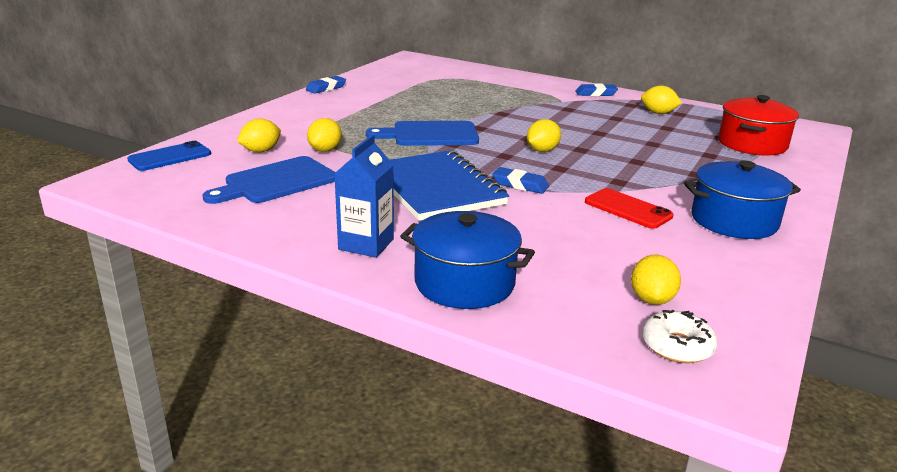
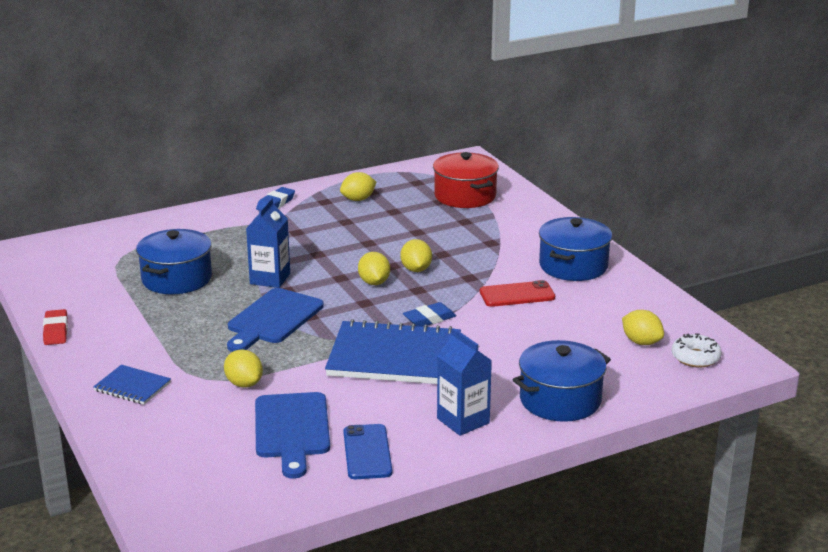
camera: 55 degrees left, 0 degrees up
(170, 157) = (153, 475): blue phone -> blue phone (367, 452)
(261, 151) = (202, 419): yellow lemon -> yellow lemon (416, 269)
(281, 122) = (132, 387): none -> blue notebook
(326, 88) = (56, 331): blue eraser -> red eraser
(440, 97) = (177, 279): none -> blue pot
(486, 119) = (270, 279): none -> blue carton

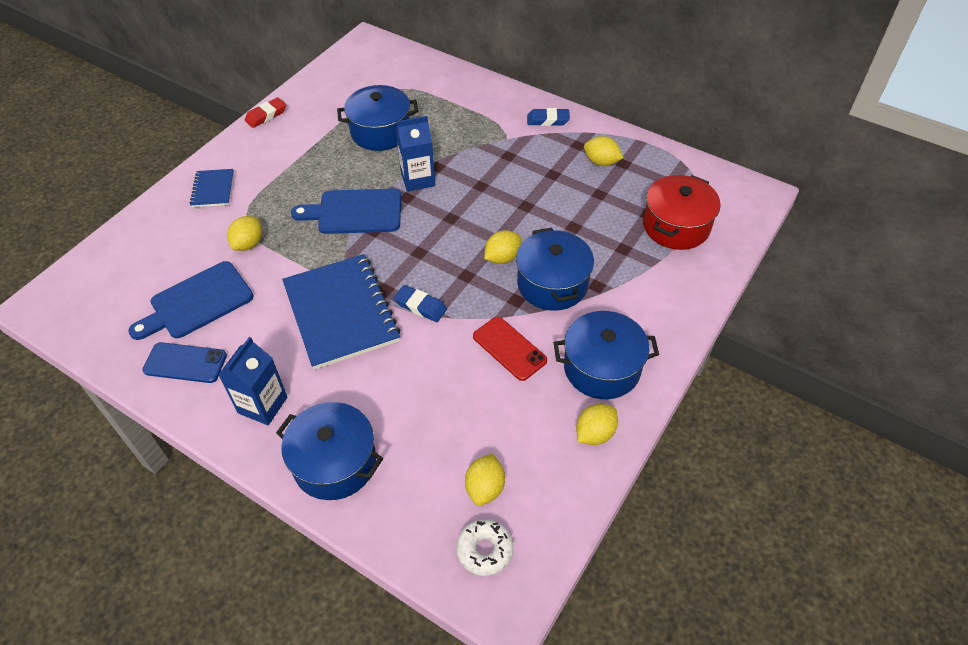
camera: 60 degrees right, 25 degrees up
(367, 452) = (185, 363): blue phone -> blue phone turned 45 degrees clockwise
(374, 282) = (458, 242): yellow lemon -> yellow lemon (594, 433)
(469, 258) = (552, 284): none -> blue pot

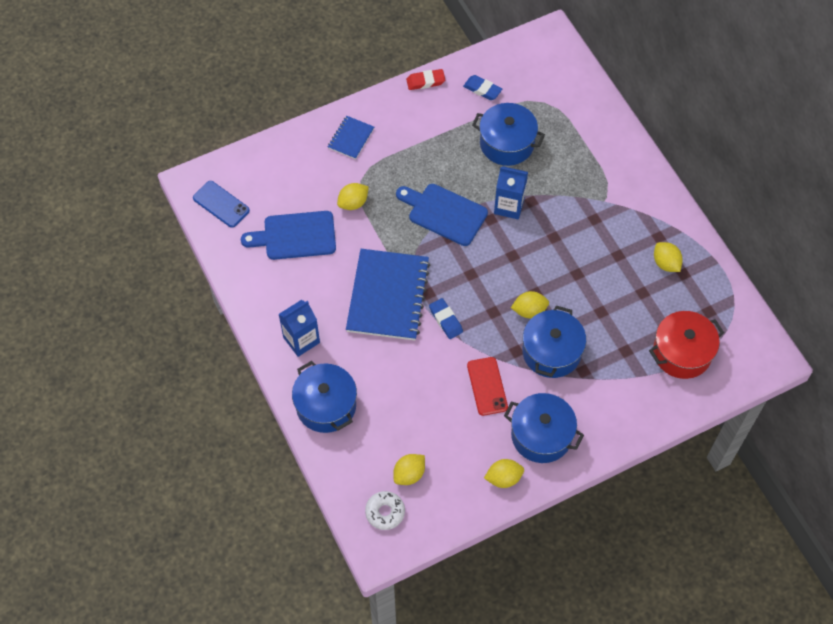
camera: 30 degrees right, 10 degrees up
(185, 363) = (267, 281): blue phone -> blue phone (221, 204)
(548, 120) = (651, 199): blue eraser -> blue eraser (482, 89)

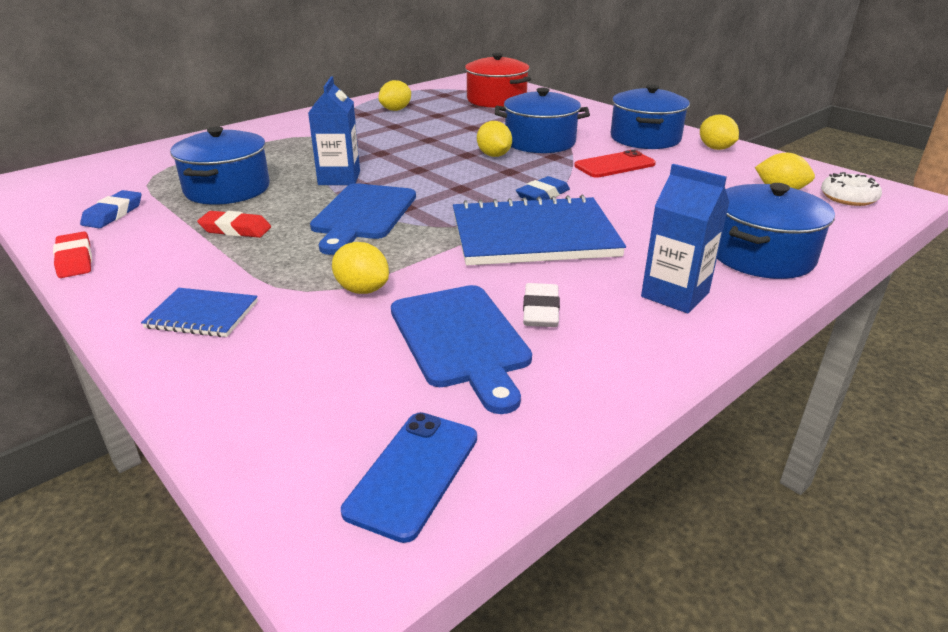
camera: 105 degrees left, 30 degrees down
(307, 274) = (541, 311): none -> white eraser
(442, 149) = (235, 229): none -> red eraser

